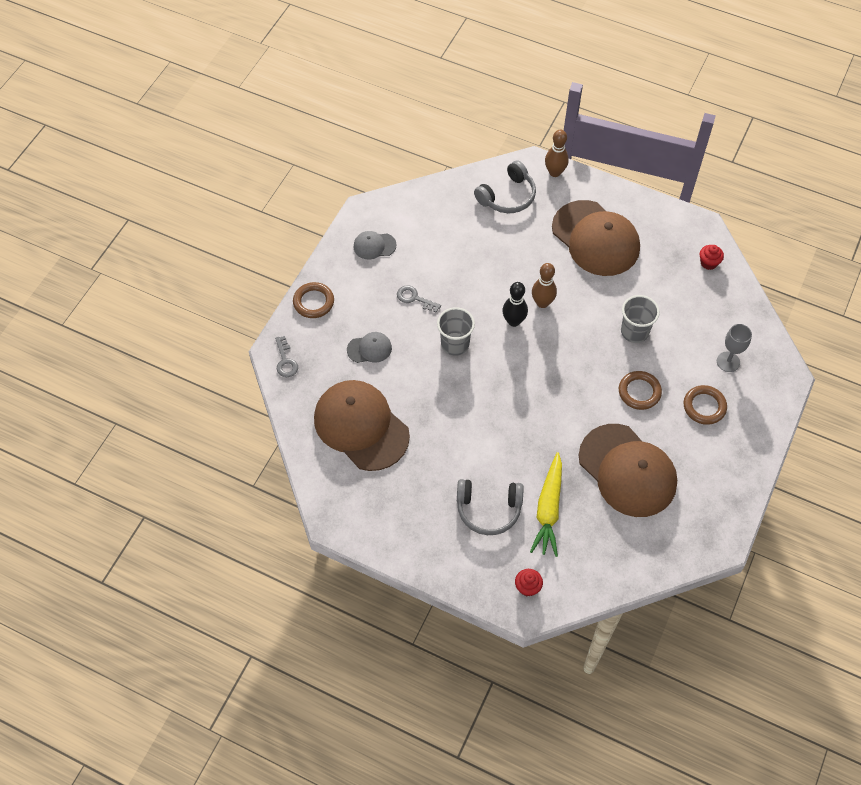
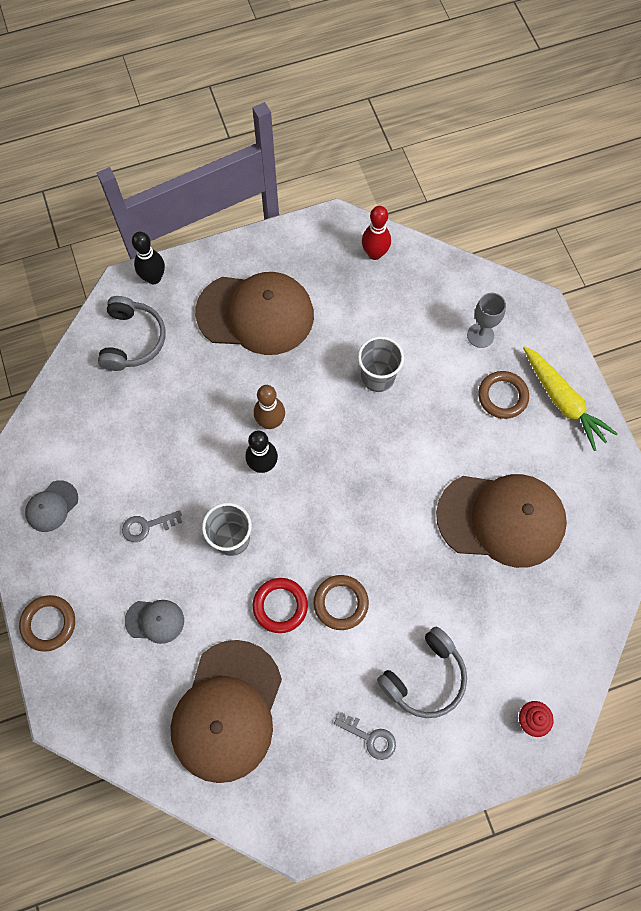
camera: 45 degrees left, 10 degrees up
(285, 361) = (82, 715): grey key -> grey key (370, 737)
(361, 426) = (227, 711): brown cap -> brown cap turned 75 degrees counterclockwise
(369, 349) = (155, 621): grey cap -> grey cap turned 60 degrees clockwise
(445, 401) = (280, 606): none -> red ring
(548, 509) = (474, 624): yellow carrot -> yellow carrot (562, 401)
(555, 172) = (154, 278): brown bowling pin -> black bowling pin
(639, 392) = (438, 433): brown ring -> brown ring (341, 603)
(708, 263) = (375, 253): red cupcake -> red bowling pin

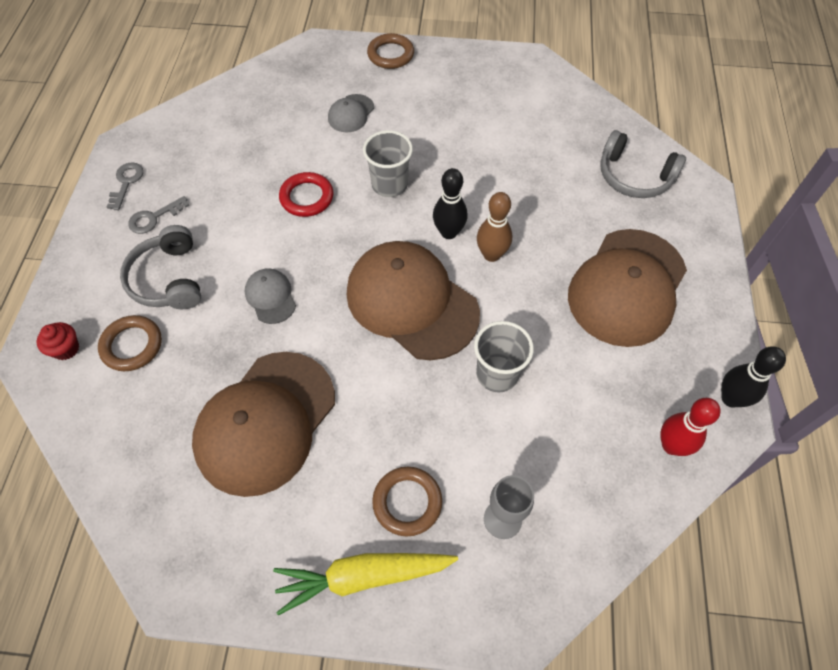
camera: 115 degrees right, 10 degrees down
(52, 506) = (489, 80): grey cap -> grey cap (270, 297)
(147, 526) = (436, 132): grey key -> grey key (126, 183)
(154, 278) = (705, 214): black bowling pin -> black bowling pin (730, 398)
(227, 711) = (248, 134): brown cap -> brown cap (411, 302)
(341, 603) = (278, 242): brown ring -> brown ring (132, 345)

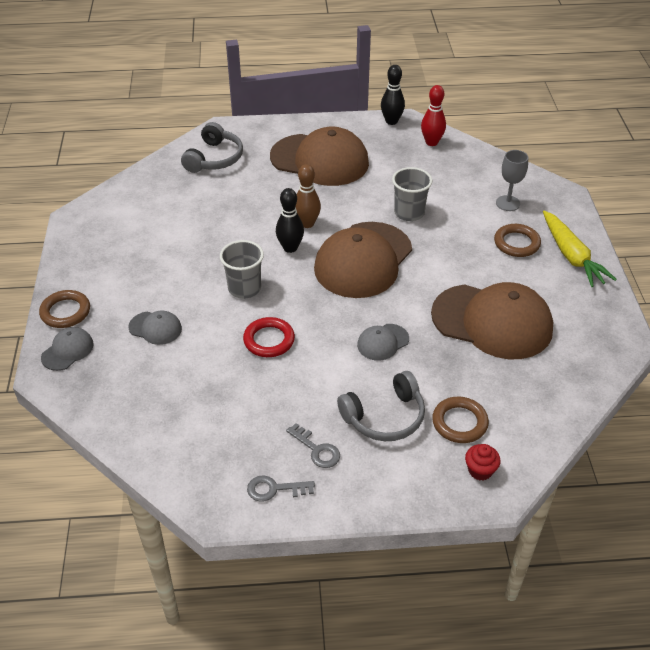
camera: 100 degrees left, 15 degrees down
(340, 57) = (67, 350): none -> grey cap

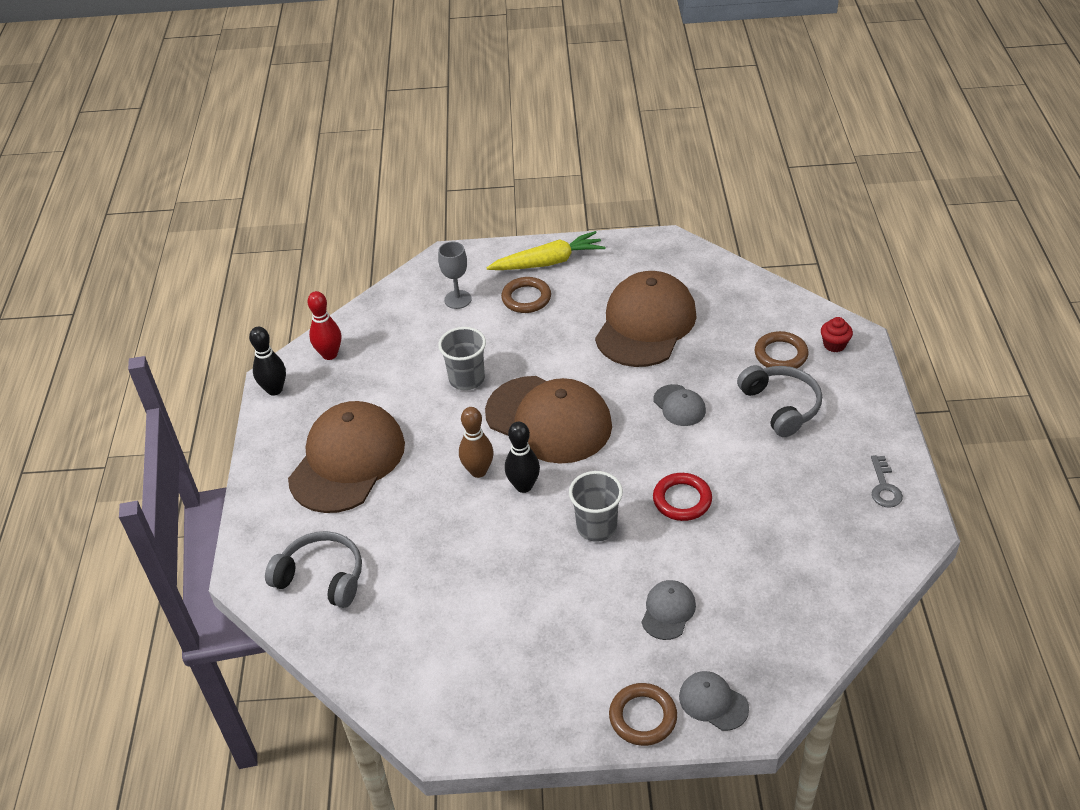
camera: 85 degrees left, 0 degrees up
(316, 449) = (830, 456): grey key -> none

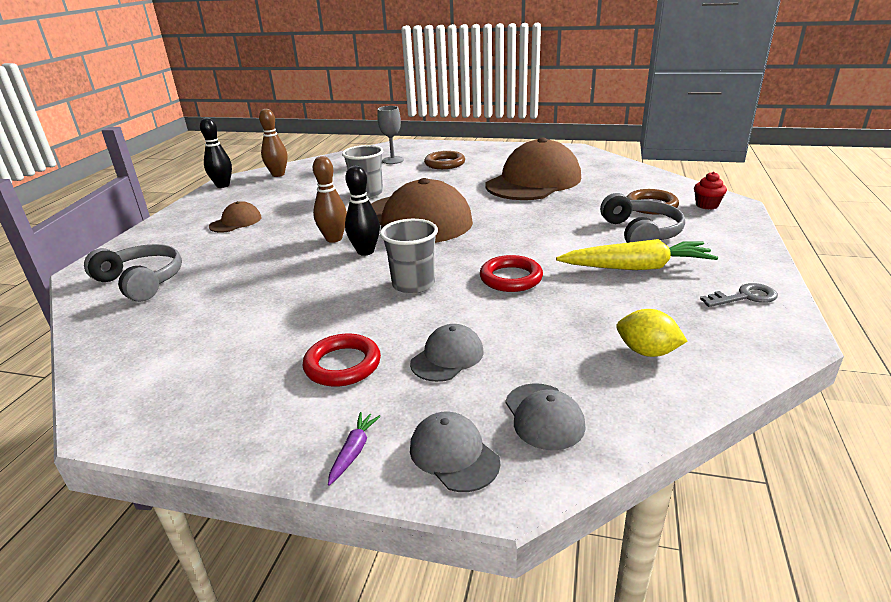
camera: 15 degrees right, 15 degrees down
(329, 354) = (278, 174): red bowling pin -> brown bowling pin
(347, 461) = (236, 222): brown cap -> brown cap, size x0.44
(548, 262) = (473, 151): yellow carrot -> yellow carrot (636, 267)
(587, 639) = (342, 365): none -> red ring
(643, 717) = (354, 451): brown ring -> purple carrot
(679, 405) = (540, 223): grey cap -> grey cap (544, 416)
(819, 570) = (647, 352): none -> yellow lemon
(884, 487) = (744, 297): grey key -> grey key turned 120 degrees counterclockwise

